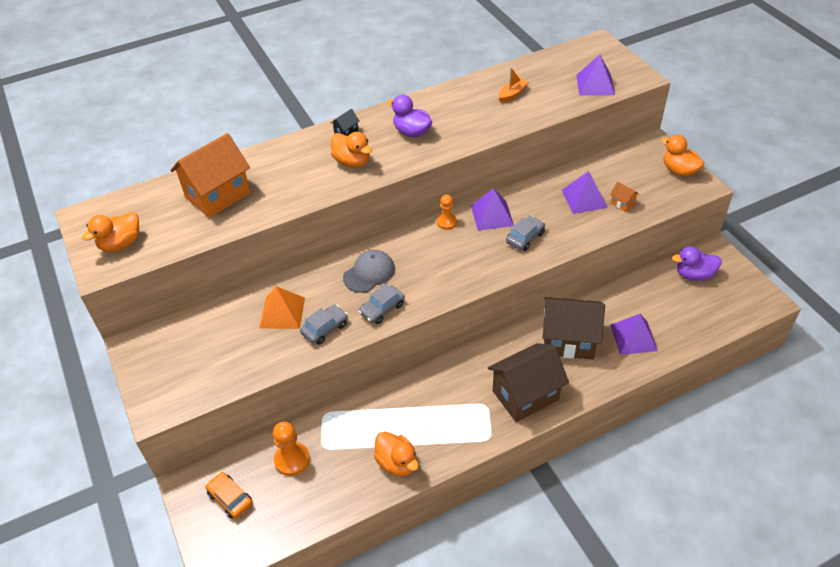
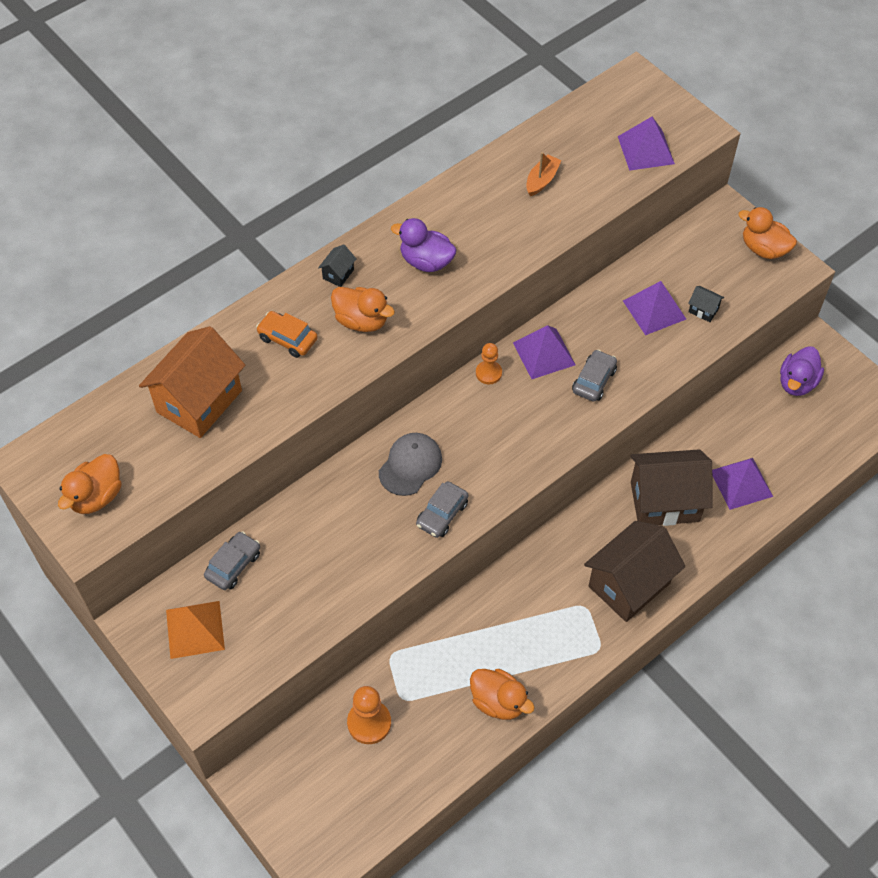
camera: 15 degrees left, 10 degrees up
(230, 498) = (309, 787): orange car -> orange car (287, 339)
(282, 312) = (316, 541): orange pyramid -> orange pyramid (195, 629)
(325, 329) = (378, 554): grey car -> grey car (233, 565)
(622, 203) = (703, 310): orange house -> black house
(693, 275) = (797, 383): purple duck -> purple duck turned 45 degrees counterclockwise

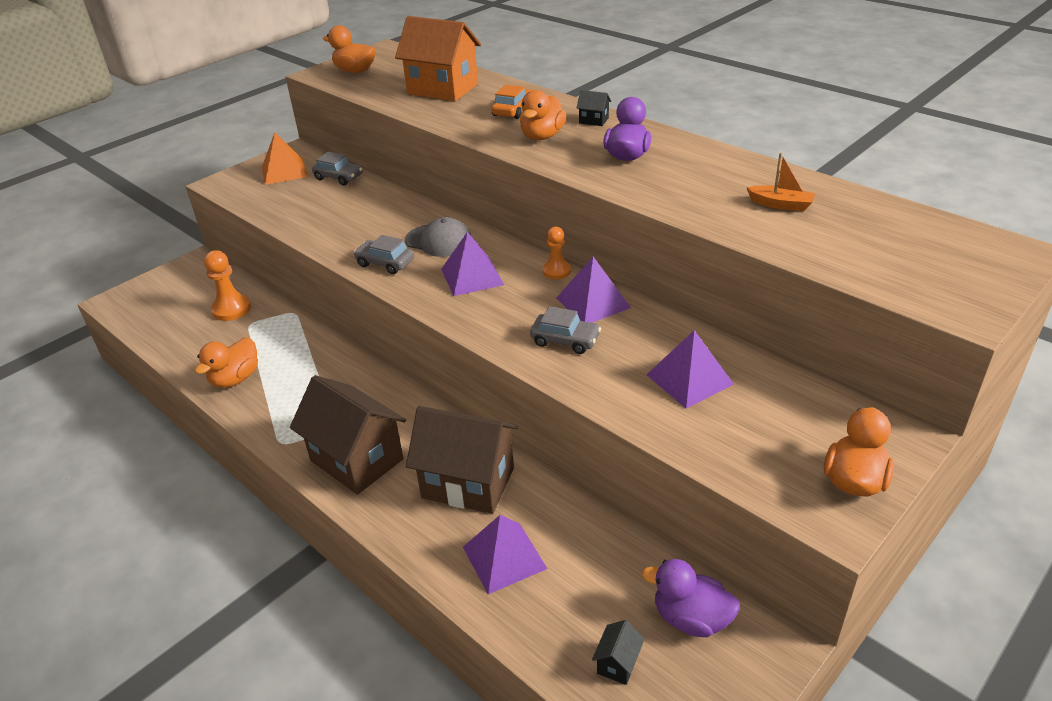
camera: 85 degrees right, 20 degrees down
(646, 150) = (887, 270): purple pyramid -> purple pyramid (472, 276)
(664, 501) = (468, 483): brown house -> brown house turned 60 degrees counterclockwise
(703, 310) = (707, 423): black house -> black house (618, 663)

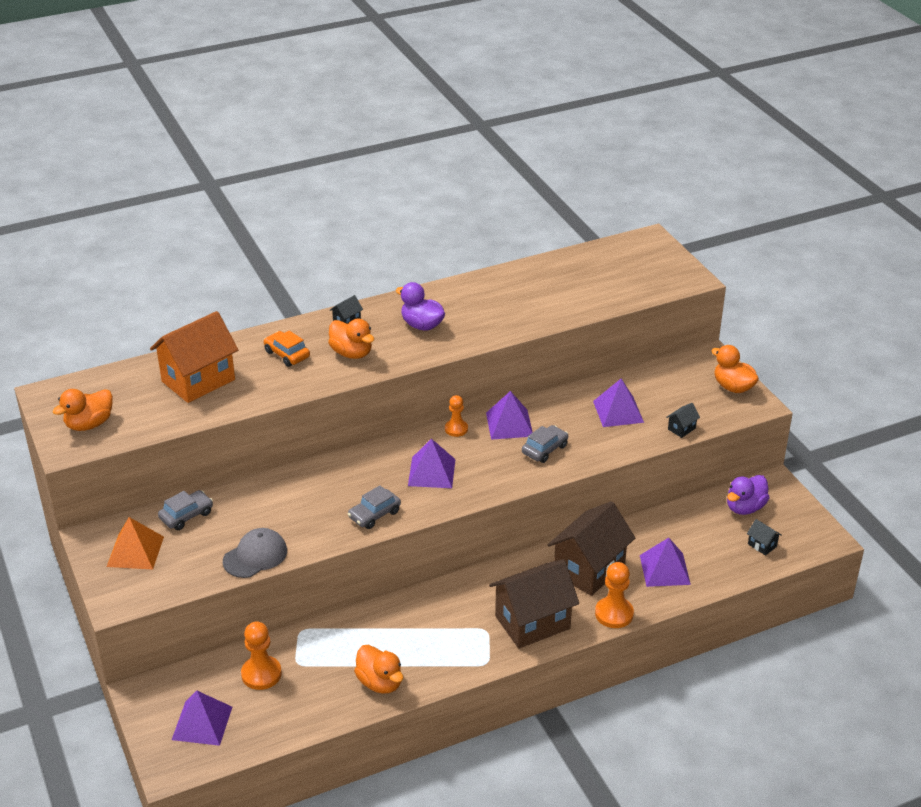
camera: 70 degrees left, 0 degrees up
(167, 299) = (202, 723): none -> purple pyramid
(398, 528) = (614, 614): none -> orange pawn
(439, 241) = (362, 477): grey cap -> grey cap (255, 556)
(702, 449) = (681, 429): none -> black house
(780, 205) = (541, 290): orange boat -> none

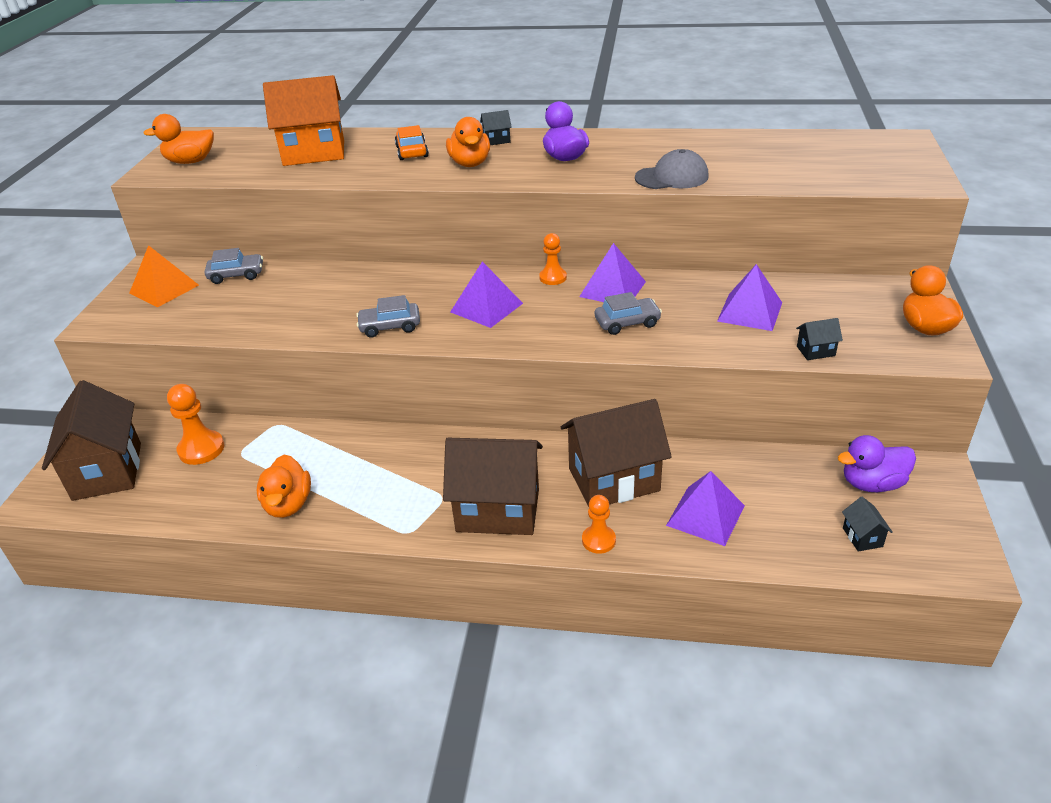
camera: 35 degrees right, 0 degrees up
(202, 723) = (107, 471): purple pyramid -> brown house
(255, 556) = (246, 325): grey cap -> grey cap (672, 177)
(614, 614) = (598, 540): orange pawn -> orange pawn, size x0.65

